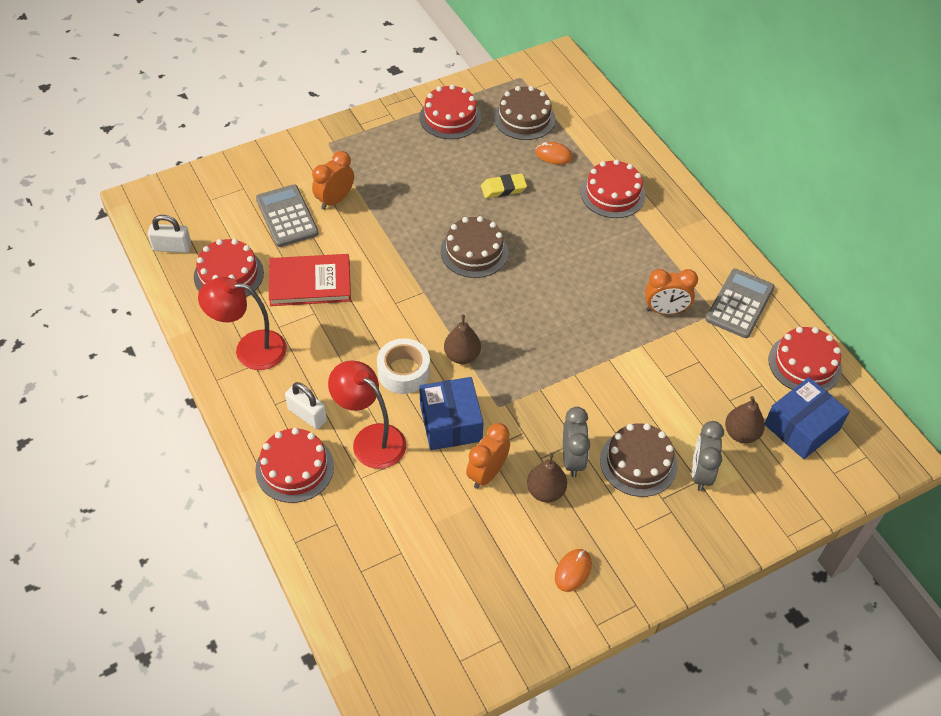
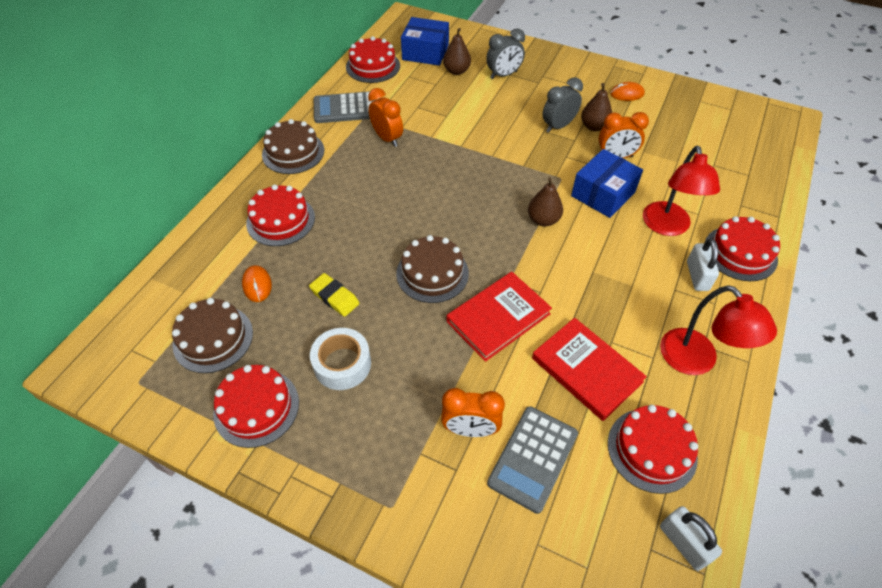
camera: 125 degrees left, 0 degrees up
(398, 264) = (498, 317): none -> red book
(403, 372) = (595, 244): white tape -> white tape (342, 364)
(638, 462) = (526, 100): brown cake -> brown cake (293, 152)

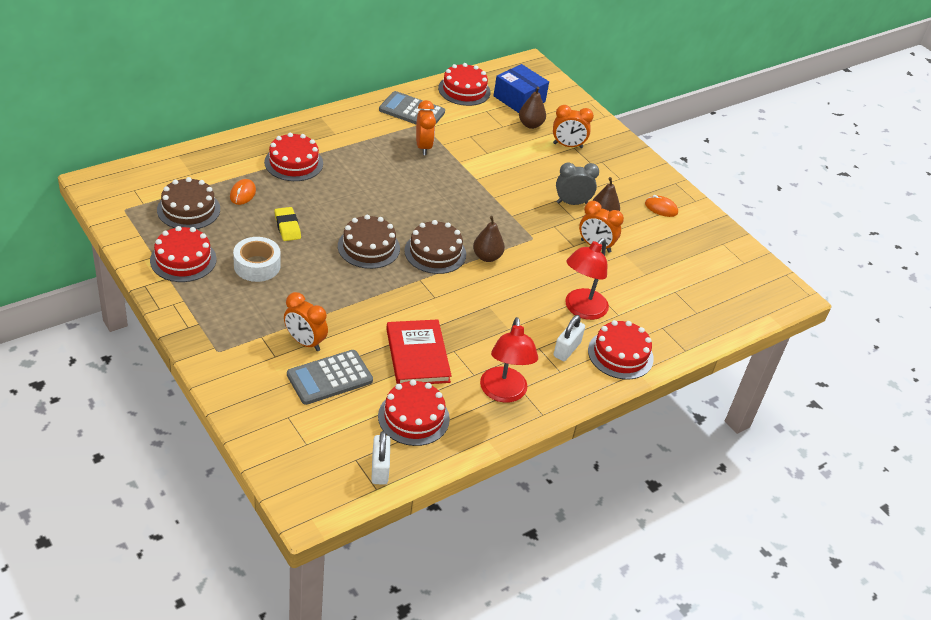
camera: 25 degrees right, 10 degrees down
(293, 152) = (343, 123): brown cake -> brown cake (435, 252)
(498, 317) = (388, 296): red book -> none
(503, 75) = (567, 145): grey clock -> orange clock
(603, 194) = (554, 264): blue box -> none

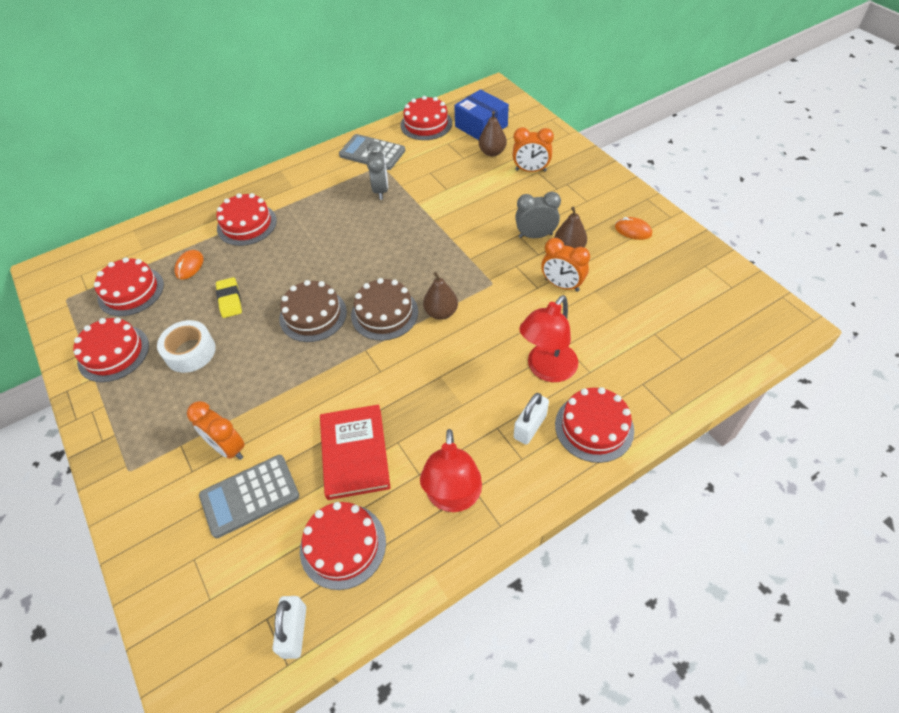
camera: 10 degrees right, 10 degrees up
(188, 209) = (131, 291): brown cake -> red cake
(423, 147) = (381, 190): orange clock -> grey clock

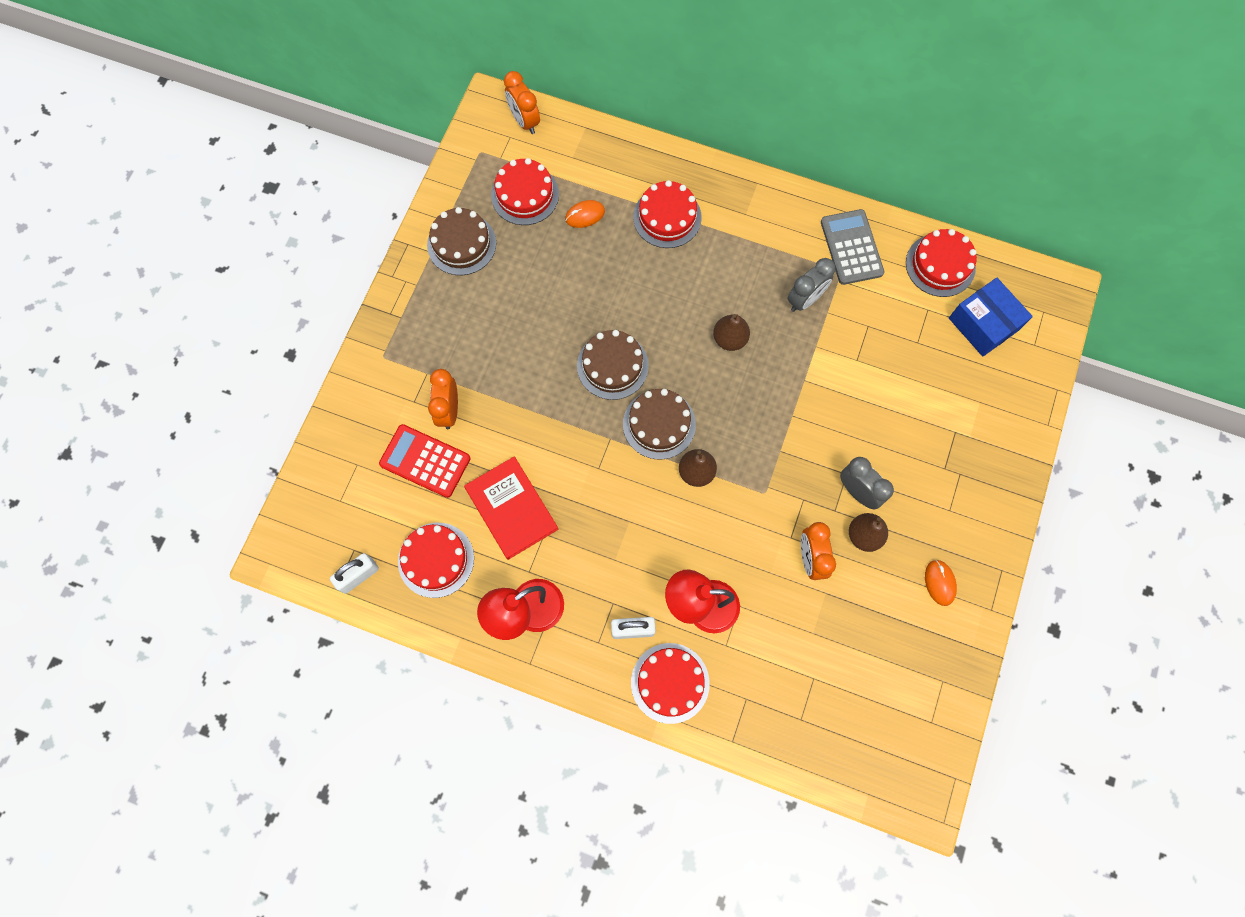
camera: 50 degrees right, 20 degrees up
(113, 353) = (461, 244): red cake -> brown cake
(190, 352) = (505, 301): white tape -> none
(230, 300) = (576, 283): yellow eraser -> none
(250, 496) = (425, 461): grey calculator -> red calculator
(355, 453) = (511, 509): red book -> red book turned 75 degrees counterclockwise
(481, 126) = (983, 324): blue box -> blue box turned 45 degrees counterclockwise
(492, 152) = (949, 365): brown pear -> brown pear (729, 339)
(530, 170) = (952, 424): orange clock -> orange clock (524, 121)

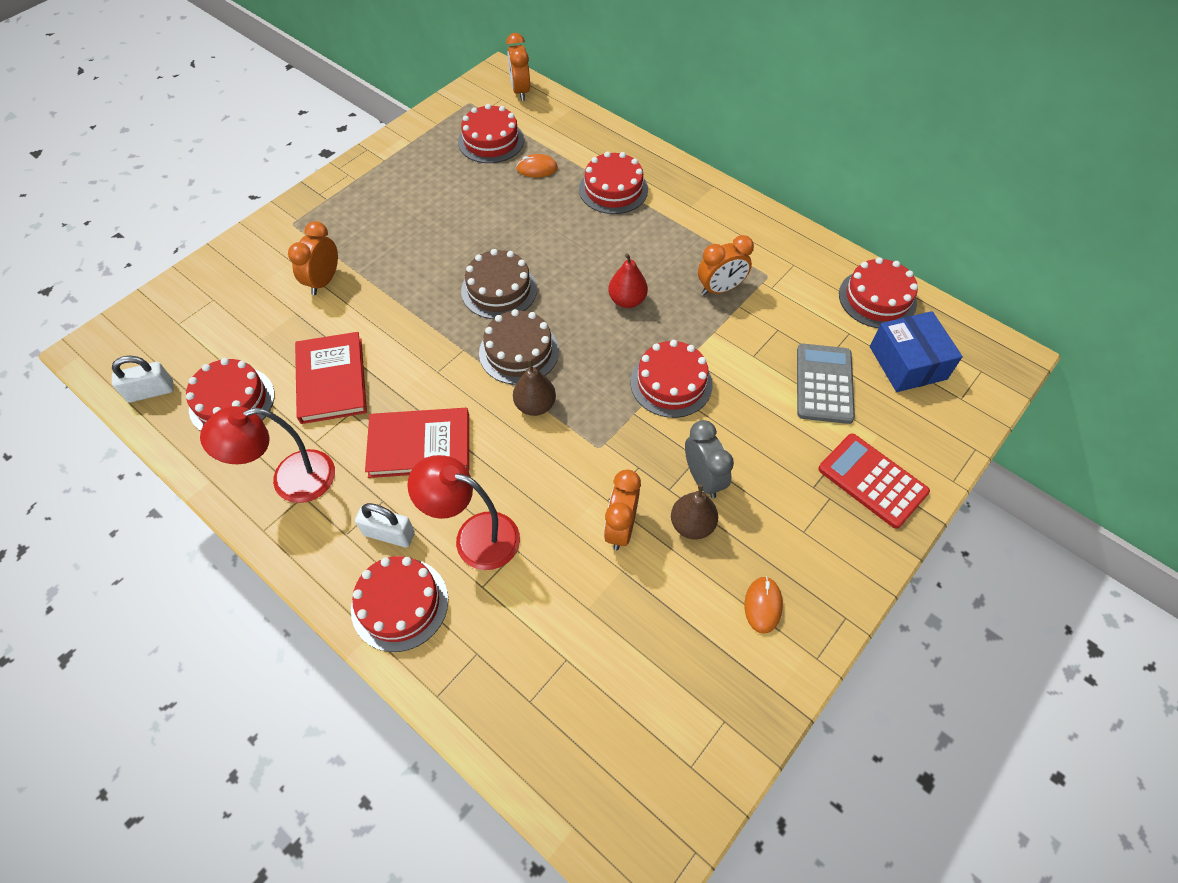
camera: 20 degrees right, 15 degrees down
(425, 461) = (276, 315): red calculator -> red calculator (872, 480)
(461, 244) = (414, 161): brown cake -> none
(618, 543) = (419, 445): none -> red book
(729, 339) = (627, 300): brown pear -> red pear
(799, 411) = (671, 383): none -> red cake
(805, 299) = (720, 289): grey clock -> orange clock
(851, 247) = (787, 259): grey calculator -> grey calculator (824, 384)

